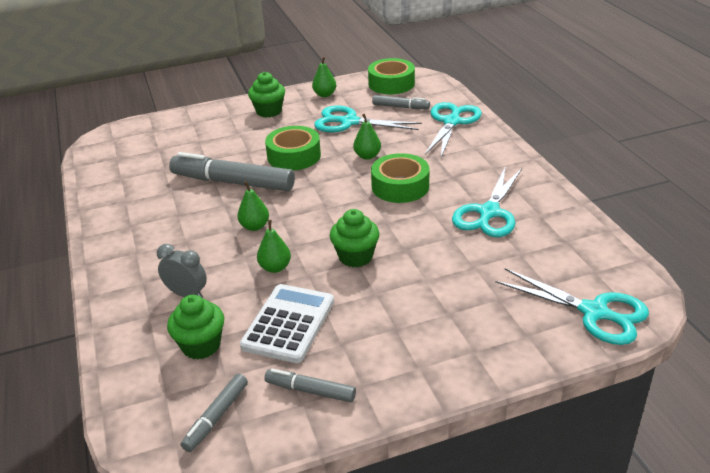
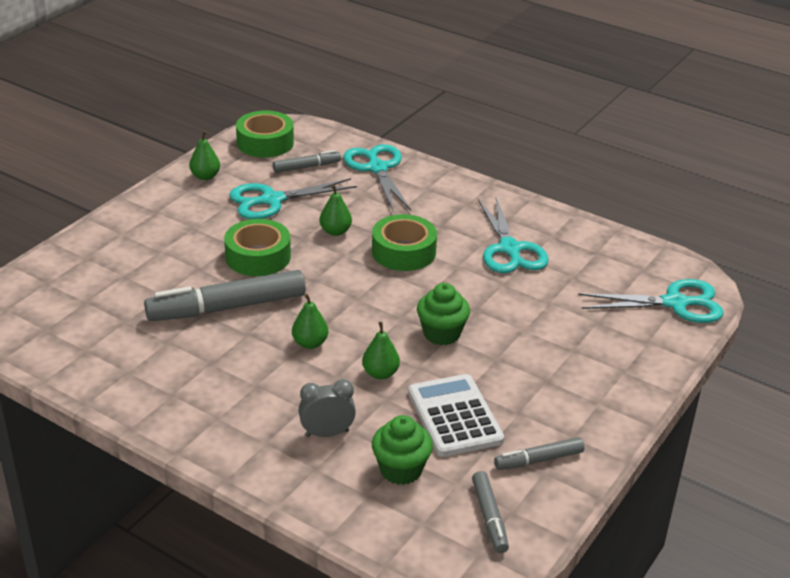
camera: 40 degrees left, 0 degrees up
(269, 111) = (164, 215): green cupcake -> none

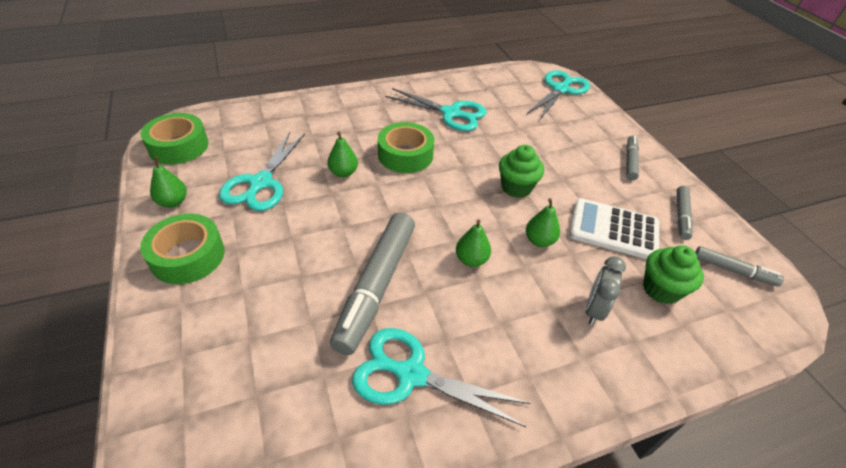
camera: 55 degrees left, 10 degrees up
(258, 257) = (326, 230): green tape -> green tape (188, 256)
(307, 167) = (243, 144): grey marker -> grey marker (630, 161)
(377, 168) = (292, 115): turquoise scissors -> turquoise scissors (410, 375)

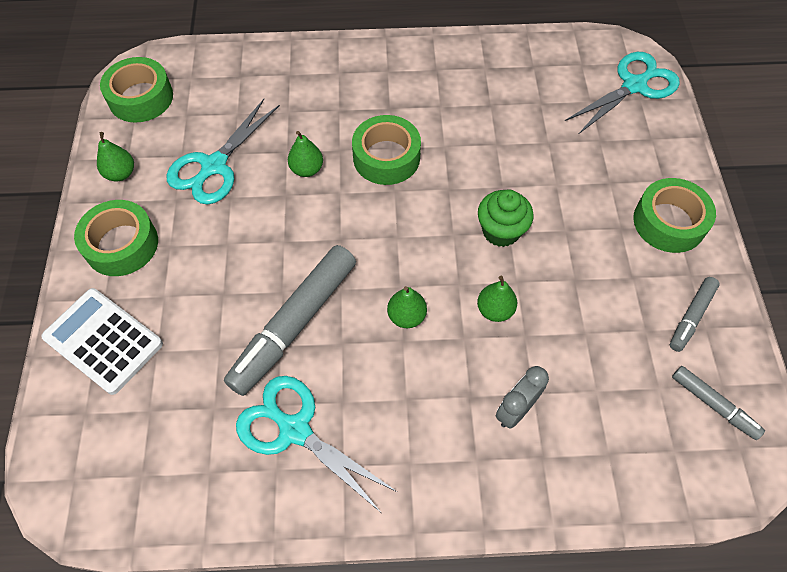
camera: 20 degrees right, 15 degrees up
(451, 113) = (467, 102): turquoise scissors -> none
(613, 229) = (593, 316): white calculator -> white calculator (103, 341)
(630, 161) = (669, 222): grey marker -> green tape
(661, 289) = (607, 406): green cupcake -> none

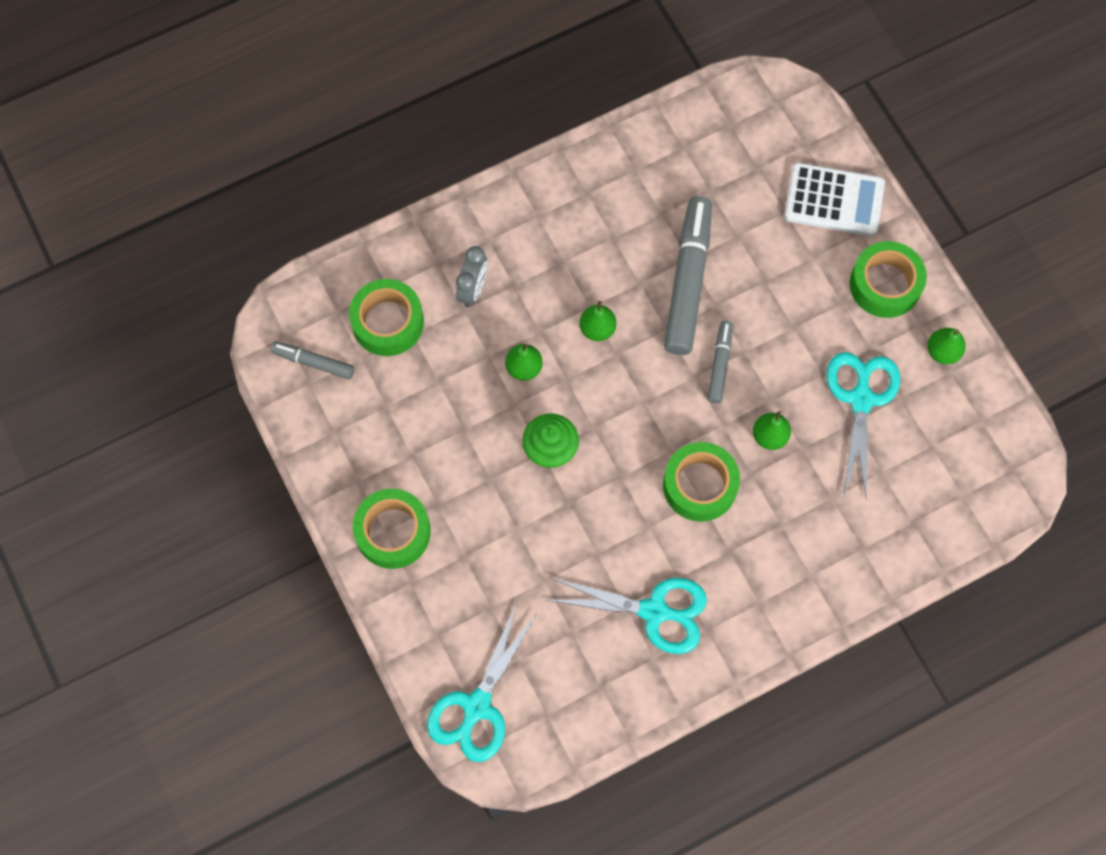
camera: 155 degrees right, 10 degrees up
(141, 98) = (993, 445): green tape -> green tape (388, 322)
(294, 430) = (638, 201): turquoise scissors -> turquoise scissors (654, 611)
(691, 317) = (349, 436): grey marker -> grey marker (719, 364)

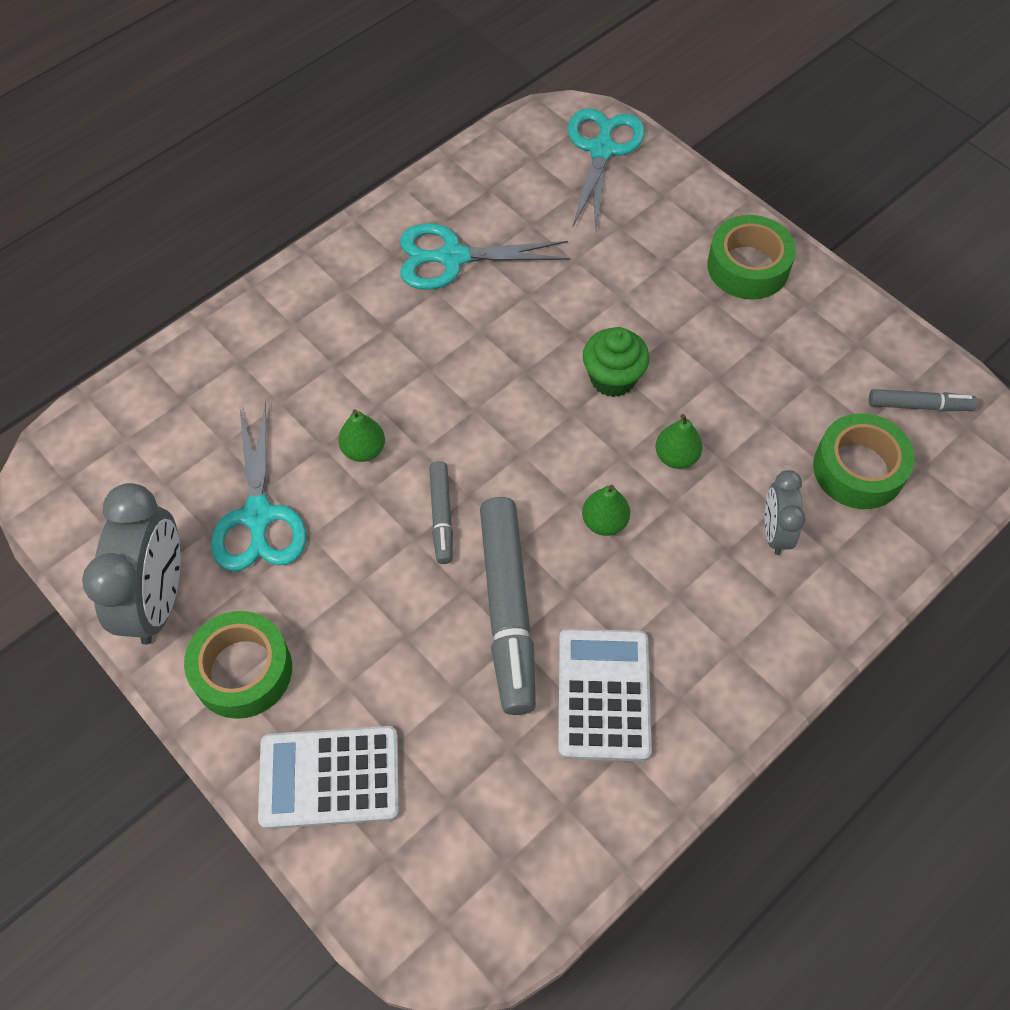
camera: 165 degrees right, 10 degrees down
(637, 207) = (604, 694): none -> white calculator
(700, 485) = (433, 381): green tape -> none
(942, 351) = (158, 599): green pear -> grey clock

